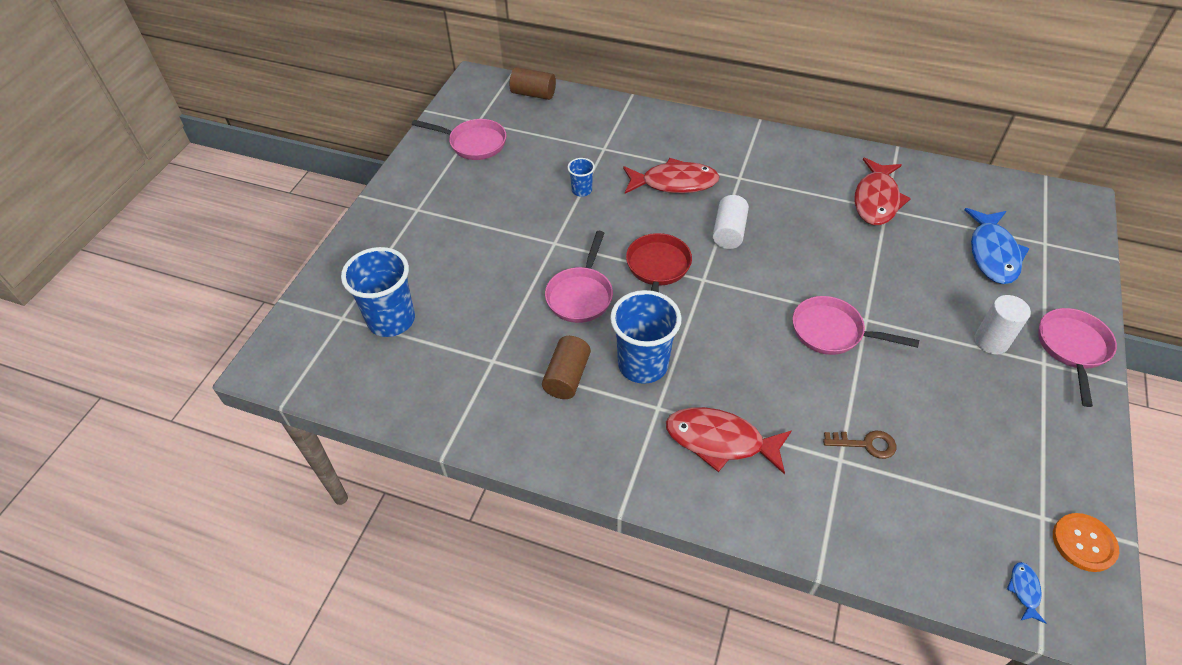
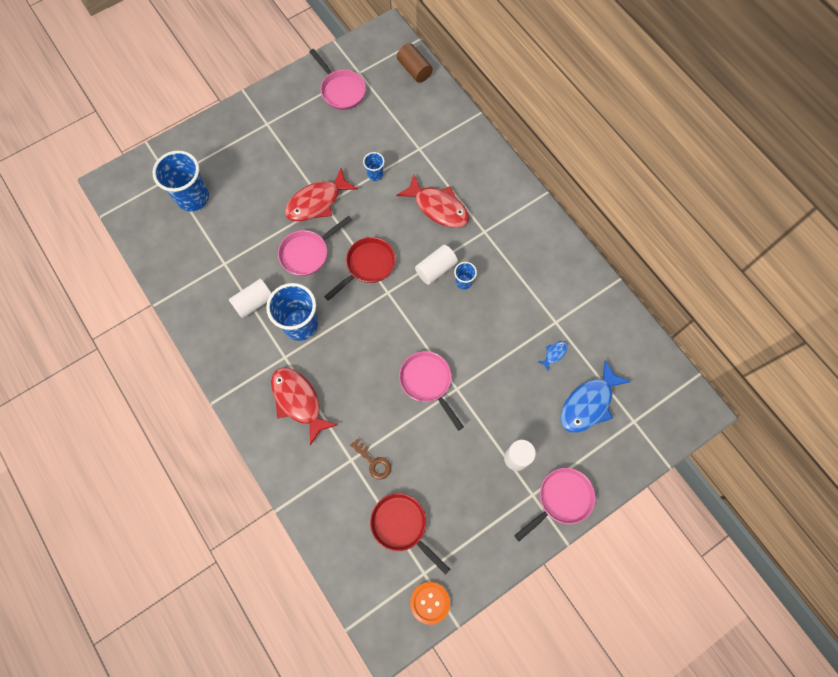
camera: 35 degrees right, 20 degrees up
(567, 377) = (254, 302): brown cylinder -> white cylinder
(767, 227) = (463, 282): none -> blue cup
(876, 200) = (556, 311): red fish -> red fish (317, 202)
(966, 486) = (402, 526): none -> red pan
(1024, 590) = (370, 598): blue fish -> blue fish (554, 354)

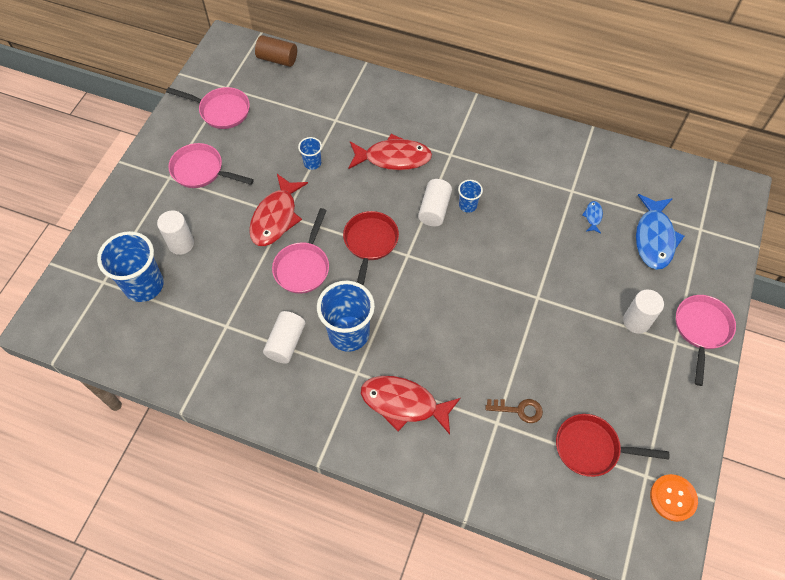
camera: 35 degrees left, 10 degrees down
(238, 181) = (181, 244): none -> white cylinder
(427, 382) = (508, 308): pink pan -> pink pan (201, 171)

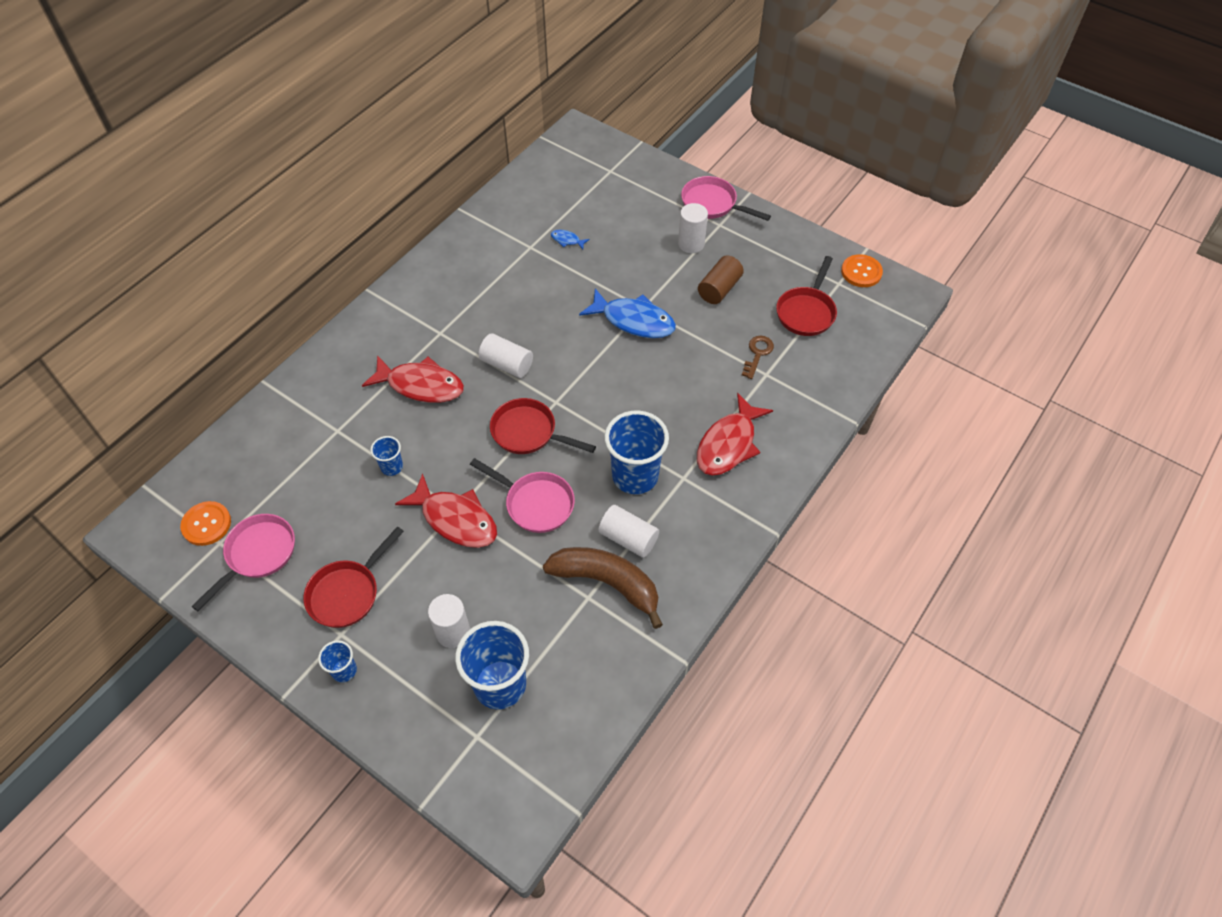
camera: 75 degrees left, 5 degrees down
(201, 171) = (348, 593): pink pan -> red pan
(239, 75) = (206, 524): none -> orange button
(241, 336) = (607, 583): none -> brown banana
(277, 59) = (203, 474): brown cylinder -> brown cylinder (719, 289)
(393, 158) = (421, 385): red fish -> red fish turned 90 degrees clockwise
(467, 205) = (513, 334): blue cup -> blue cup (344, 670)
(654, 238) = (608, 204): blue fish -> blue fish (634, 321)

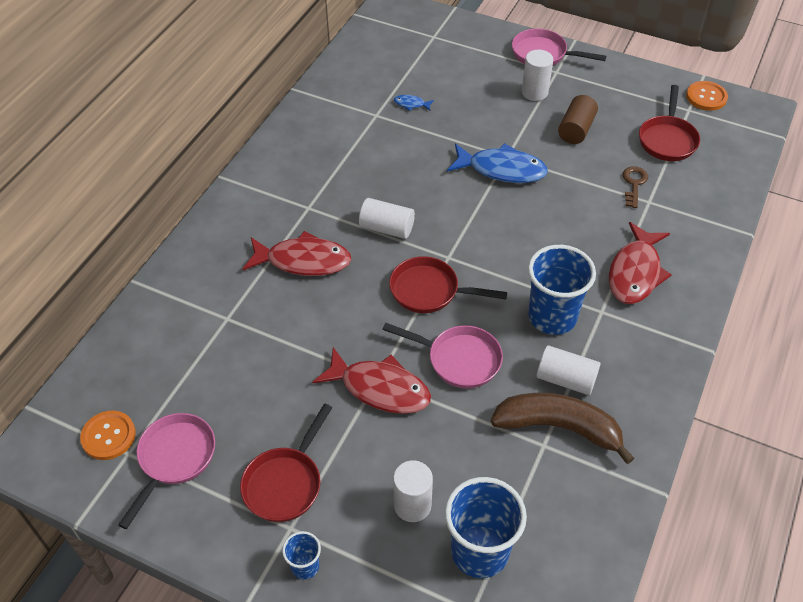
camera: 10 degrees left, 5 degrees down
(392, 467) = (296, 346): blue cup -> none

